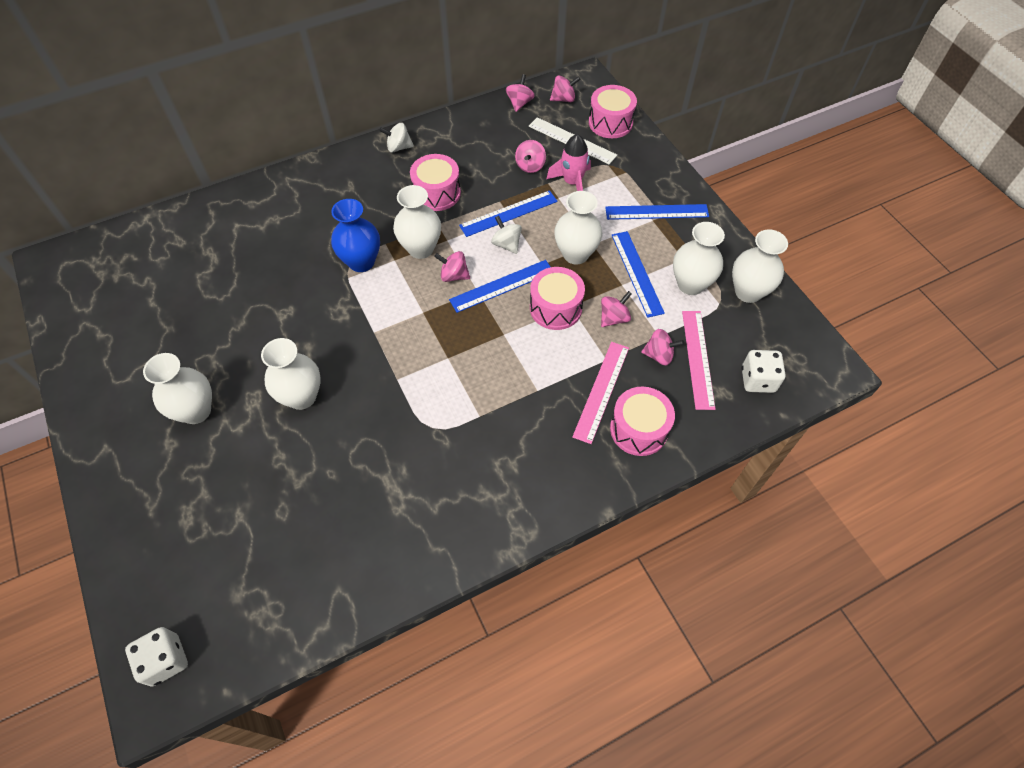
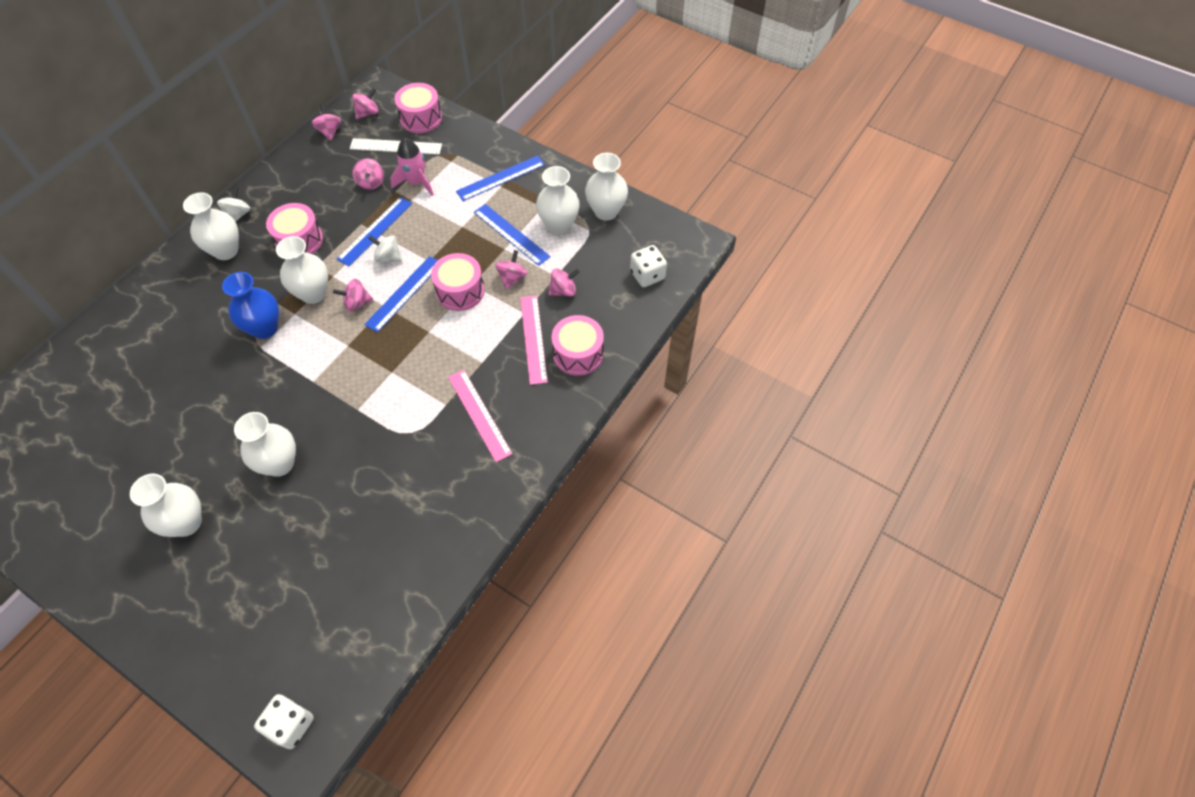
camera: 30 degrees left, 0 degrees up
(398, 147) = (238, 215): white spinning top -> white spinning top turned 135 degrees clockwise
(575, 254) = (452, 240): white vase -> white vase (226, 251)
(698, 358) = (594, 280): pink ruler -> pink ruler (479, 414)

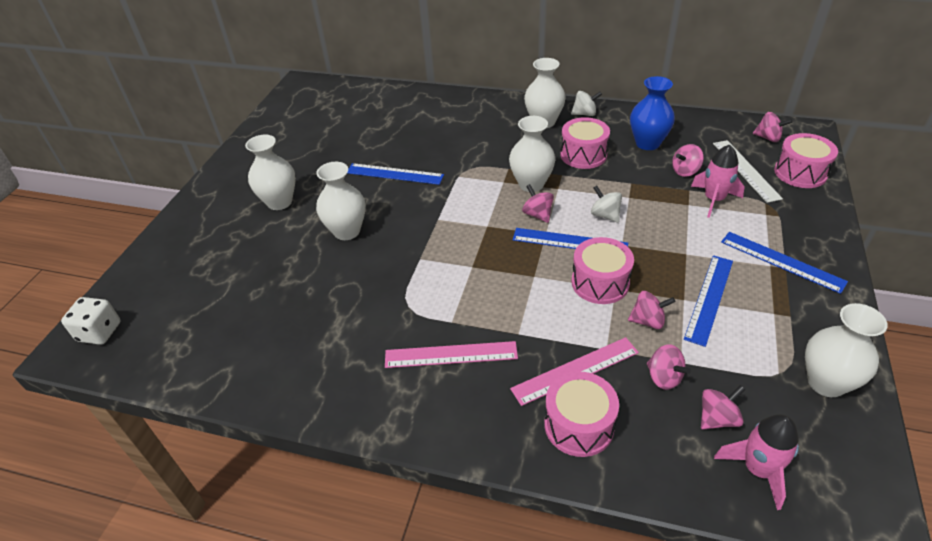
camera: 75 degrees right, 15 degrees down
(265, 328) = (478, 171): blue vase -> blue vase (647, 143)
(329, 131) = (721, 125): pink spinning top -> pink spinning top (717, 418)
(375, 231) = (630, 195): blue ruler -> blue ruler (394, 174)
(388, 257) = (605, 215): white spinning top -> white spinning top turned 45 degrees counterclockwise
(479, 414) = (451, 355): pink ruler -> pink ruler turned 45 degrees clockwise
(559, 225) = (760, 339): white vase -> none
(647, 275) = (758, 470): white dice -> pink rocket

